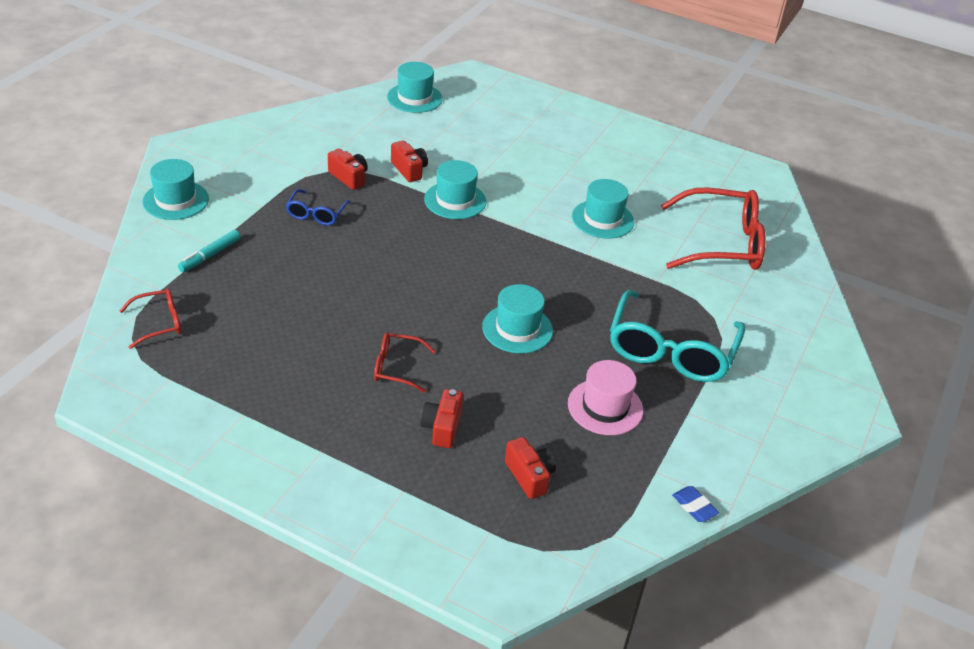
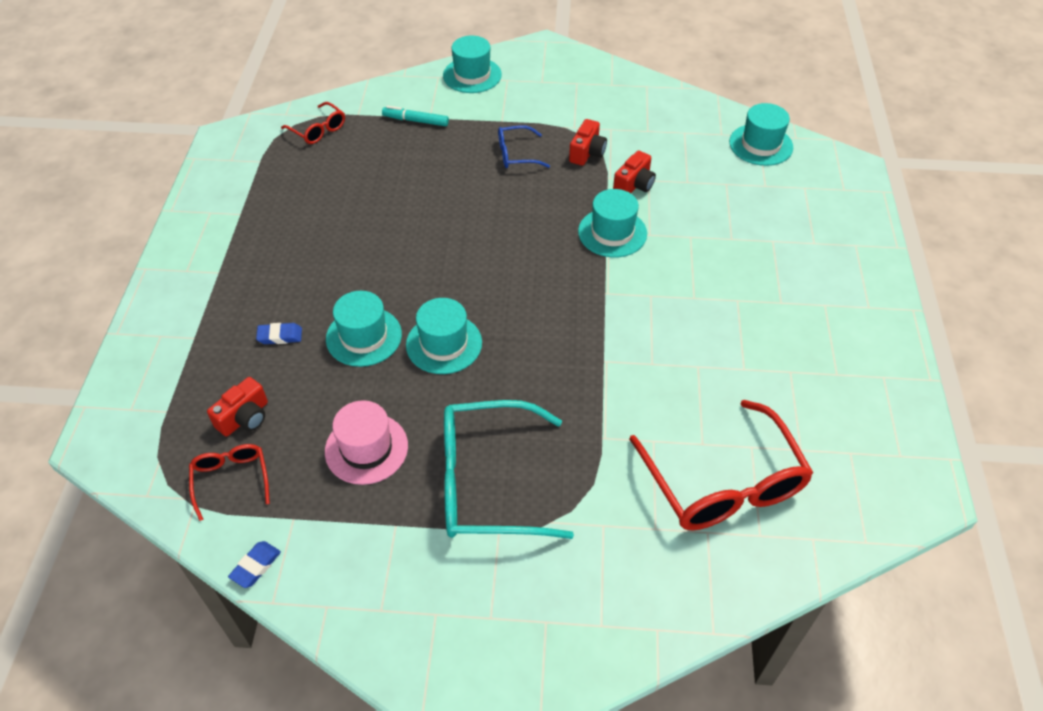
camera: 70 degrees right, 10 degrees up
(396, 367) = (341, 279): red glasses -> red glasses (231, 479)
(442, 427) = (280, 336): red camera -> blue eraser
(602, 219) = (677, 356): turquoise hat -> turquoise hat (364, 336)

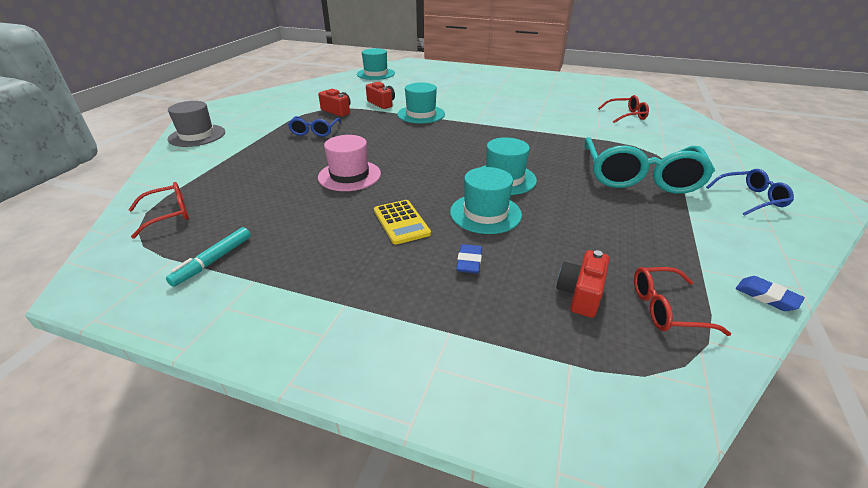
camera: 75 degrees left, 15 degrees down
(245, 417) = (580, 294): red camera -> red camera turned 120 degrees counterclockwise
(335, 277) = (401, 222): none -> yellow calculator
(366, 448) = (614, 223): pink hat -> pink hat (349, 175)
(416, 121) = (224, 164): turquoise marker -> turquoise marker (213, 261)
(459, 606) = (751, 198): none -> blue glasses
(472, 75) = (197, 135): turquoise hat -> grey hat
(723, 483) = (626, 115): red glasses -> red glasses, size x0.50

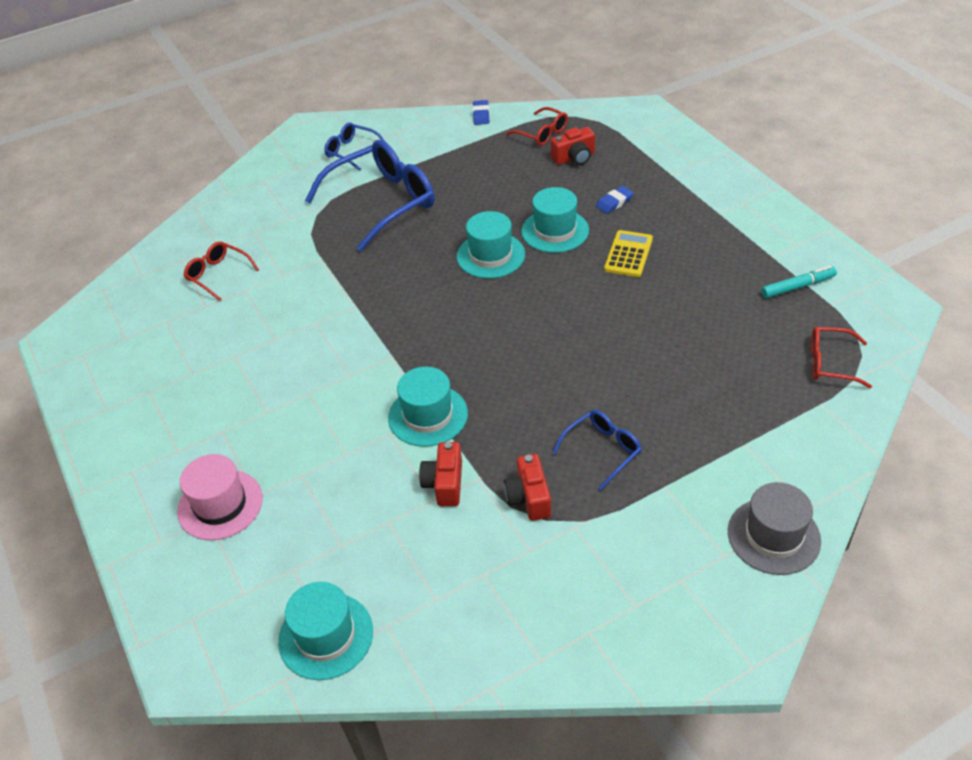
camera: 135 degrees left, 10 degrees up
(349, 175) = (625, 333): pink hat -> pink hat (220, 505)
(639, 177) = (383, 202): turquoise glasses -> blue glasses

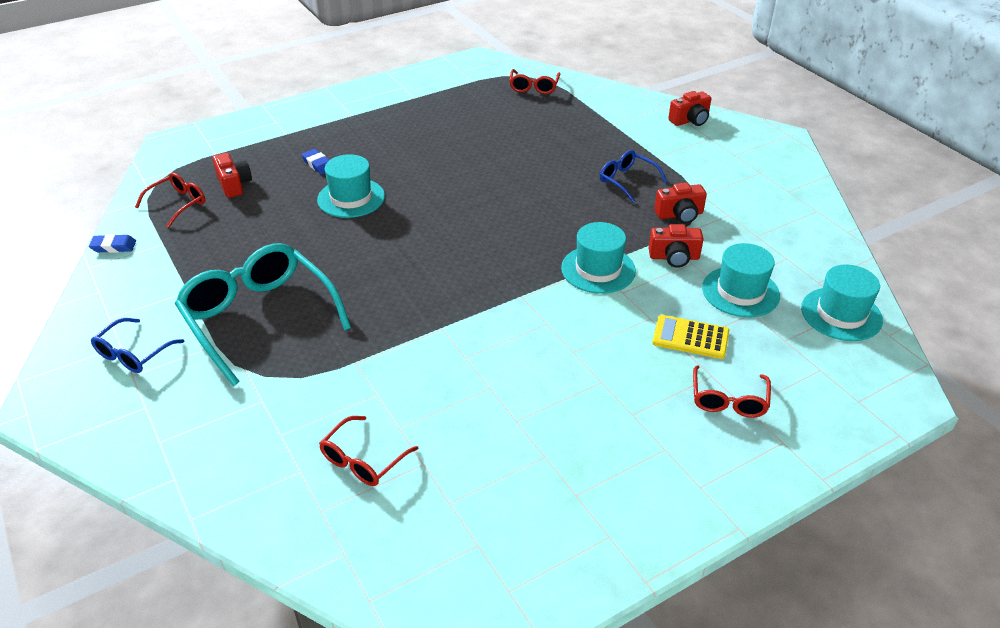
camera: 95 degrees left, 5 degrees down
(220, 505) = (728, 400): pink hat -> red glasses
(383, 202) = (259, 317): blue glasses -> turquoise glasses
(490, 255) = (379, 236): turquoise hat -> turquoise hat (740, 292)
(628, 254) = (396, 160): yellow calculator -> yellow calculator (690, 337)
(773, 536) = (690, 120): grey hat -> red camera
(797, 287) = (452, 91): turquoise marker -> none

